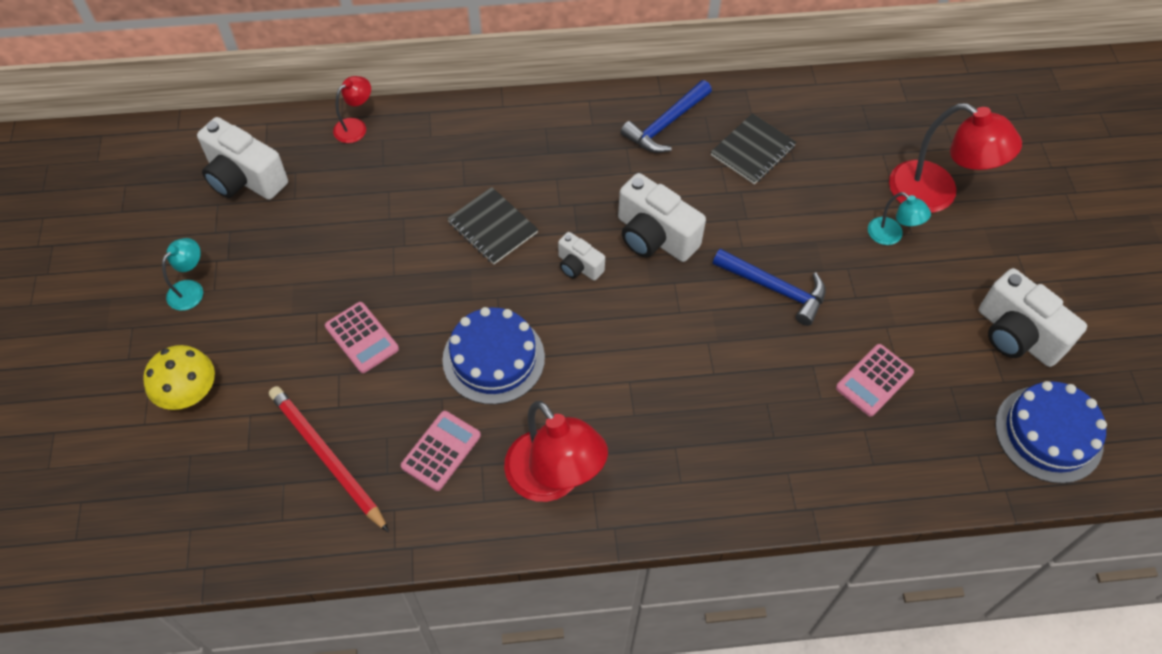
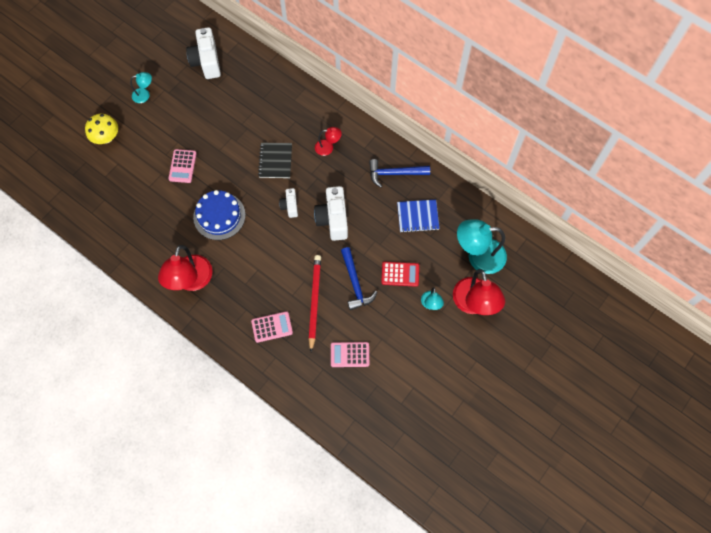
camera: 45 degrees right, 10 degrees up
(327, 458) = (126, 203): red pencil -> red pencil (314, 302)
(355, 126) = (269, 71): red lamp -> red lamp (328, 147)
(441, 451) = (165, 235): pink calculator -> pink calculator (272, 327)
(752, 150) = (417, 216): black notebook -> blue notebook
(814, 232) = (400, 274): none -> red calculator
(874, 138) = (478, 256): none -> turquoise lamp
(1016, 335) = (430, 391): white camera -> none
(1048, 434) = (392, 439): blue cake -> none

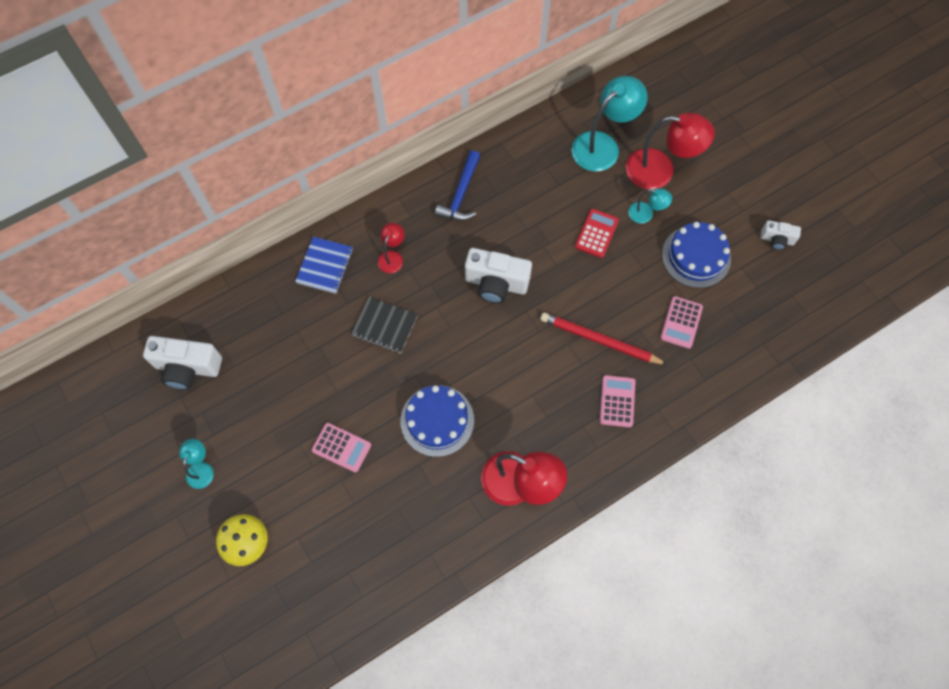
camera: 70 degrees left, 0 degrees up
(290, 206) = (457, 328): white camera -> white camera (776, 240)
(355, 283) = (591, 286): blue hammer -> none
(409, 351) = (696, 256): none -> blue cake
(417, 216) = (528, 189): blue notebook -> blue notebook (325, 266)
(478, 256) = (602, 145): turquoise lamp -> turquoise lamp turned 150 degrees counterclockwise

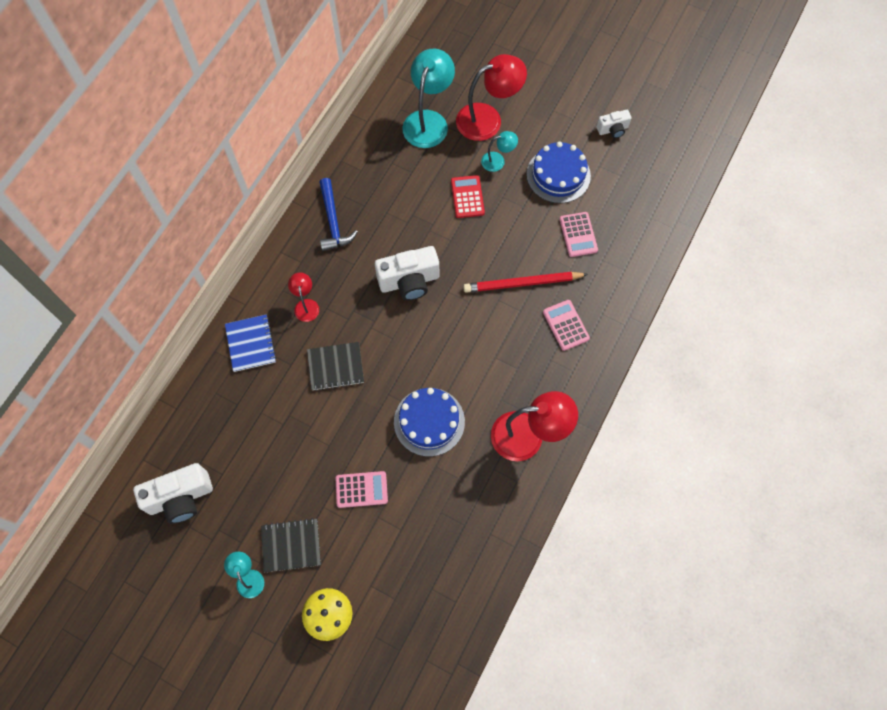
camera: 30 degrees left, 0 degrees up
(253, 462) = (291, 545): none -> black notebook

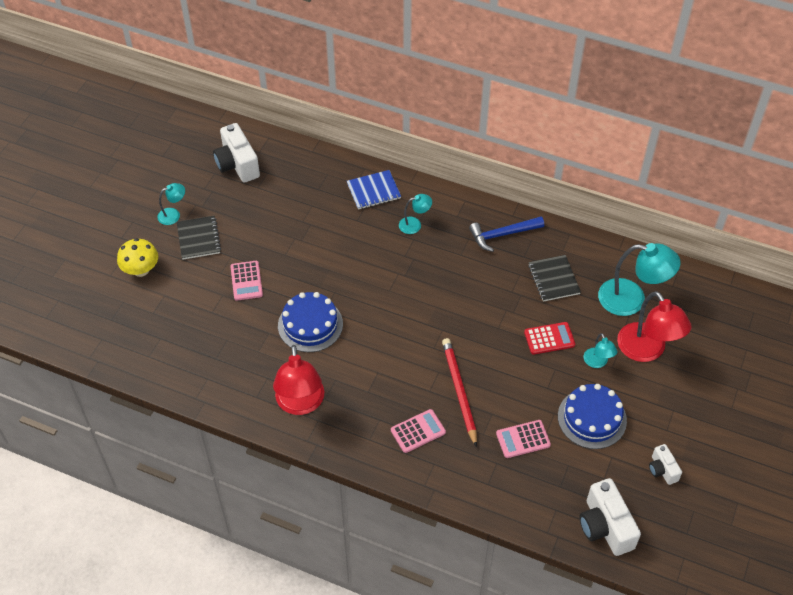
camera: 85 degrees right, 15 degrees down
(306, 305) = (414, 224): red lamp -> turquoise lamp
(335, 367) = (357, 251): black notebook -> black notebook (554, 279)
(409, 281) = (448, 298): white camera -> white camera (605, 527)

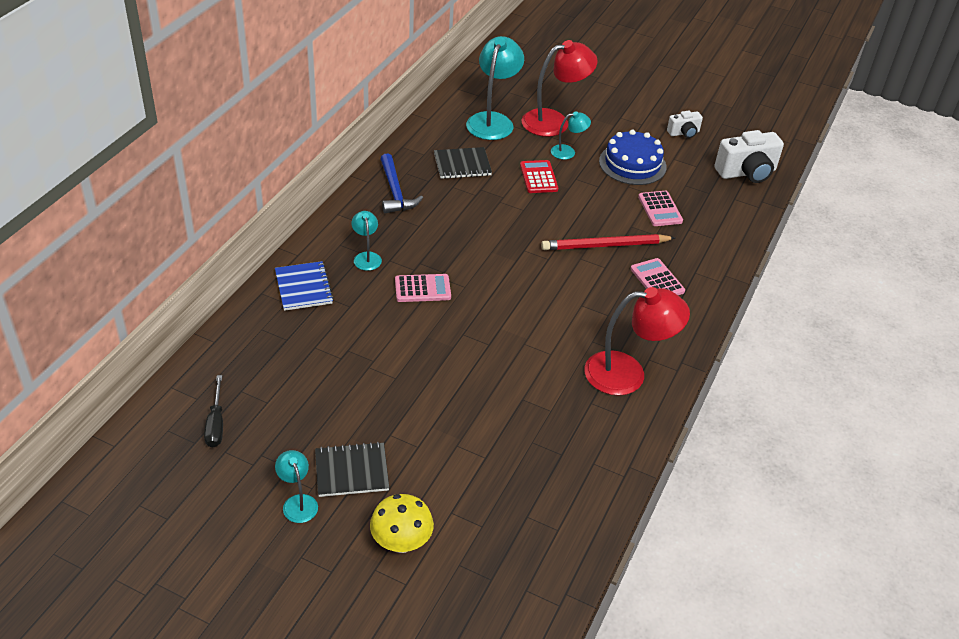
camera: 90 degrees left, 10 degrees down
(237, 164) = (216, 424): white camera -> black screwdriver
(246, 281) = (436, 419): pink calculator -> pink calculator (422, 289)
(310, 325) = (512, 358): blue cake -> none

